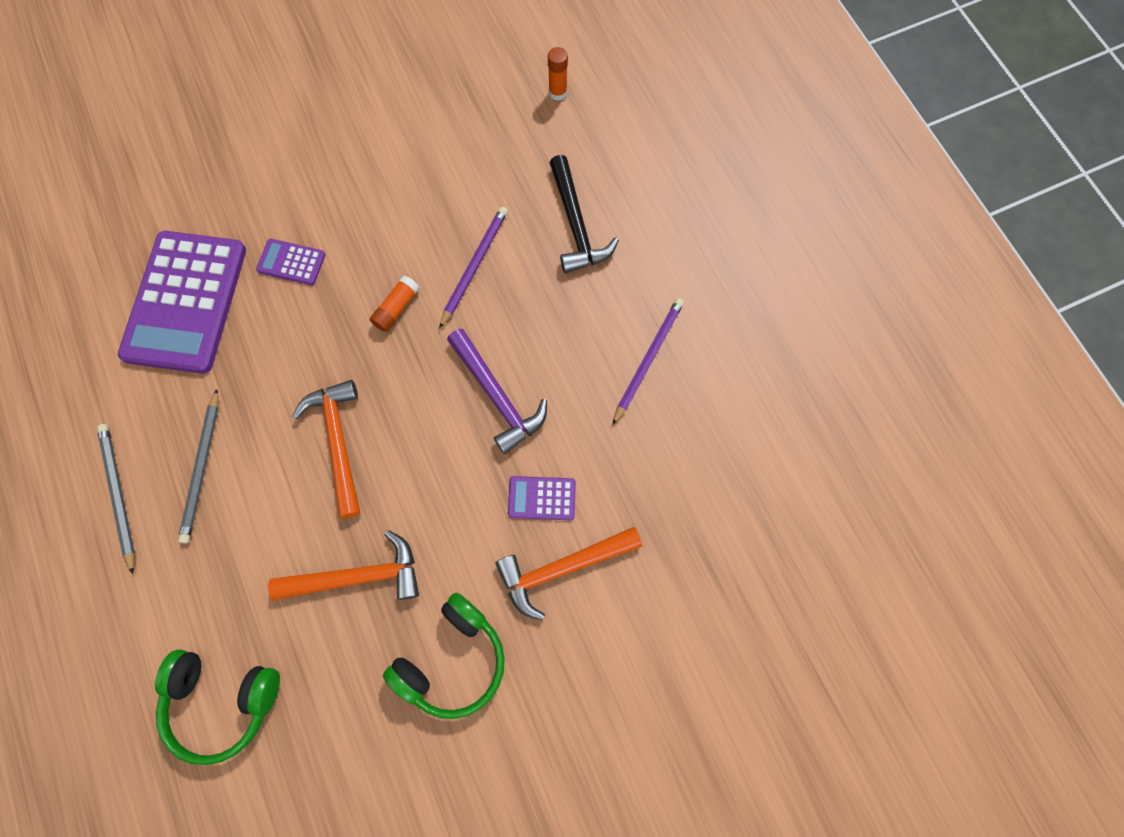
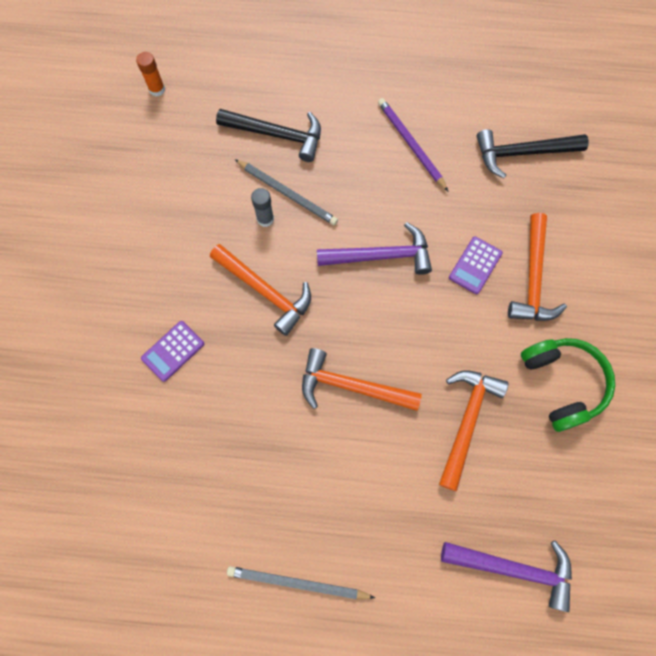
camera: 60 degrees left, 0 degrees up
(185, 302) = (153, 452): purple calculator -> none
(202, 468) = (313, 503): grey pencil -> grey pencil (287, 194)
(222, 701) = (513, 568): green headphones -> purple hammer
(396, 308) = (265, 291): orange glue stick -> orange hammer
(474, 266) = (265, 219): purple pencil -> grey glue stick
(714, 483) = (523, 153): none -> black hammer

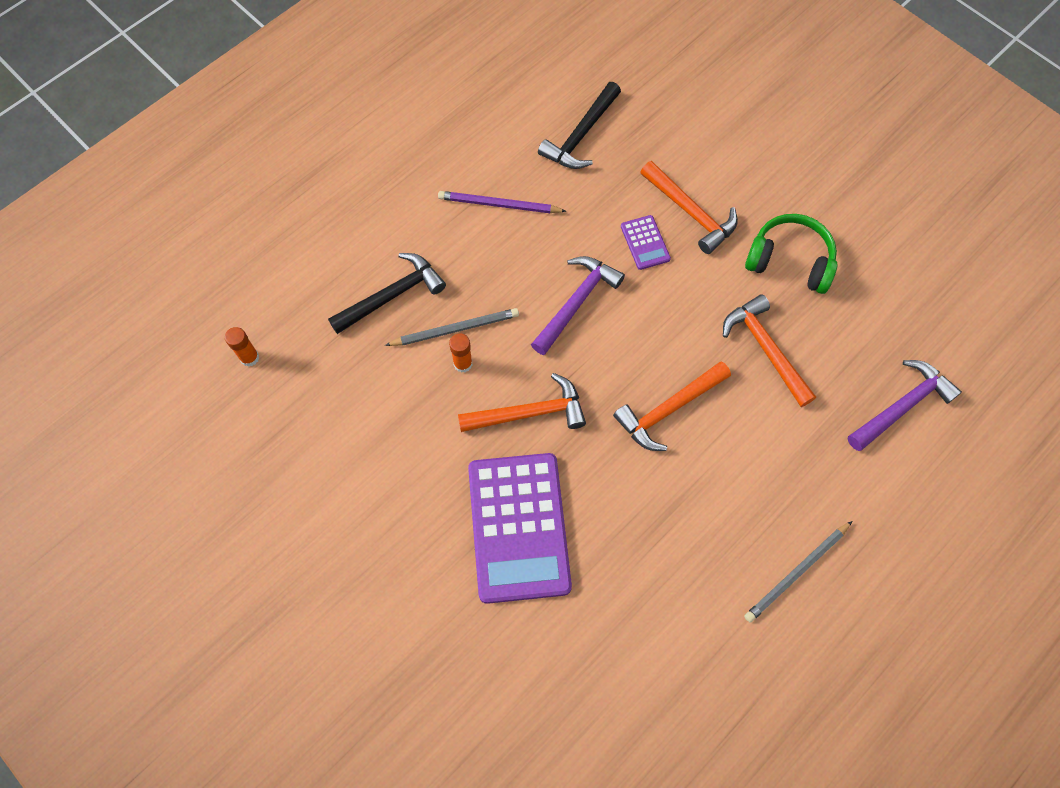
camera: 50 degrees left, 5 degrees down
(173, 351) = (518, 527): purple calculator -> purple calculator, size x2.33
(265, 219) = (463, 364): grey glue stick -> orange glue stick

